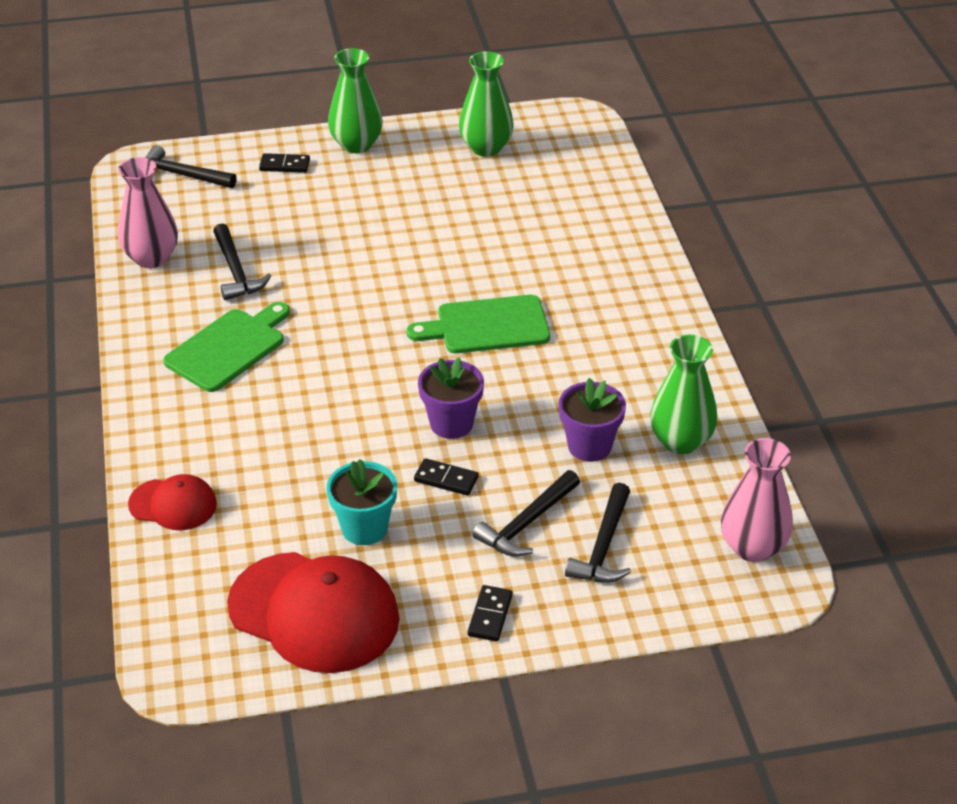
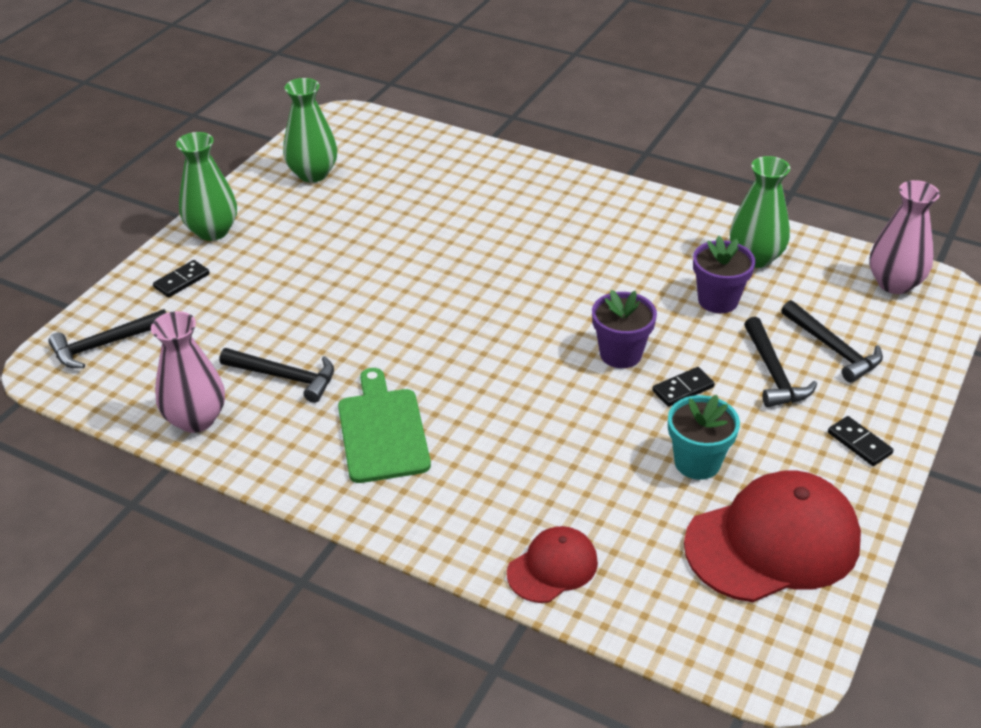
camera: 50 degrees left, 0 degrees up
(487, 326) = (526, 279): green cutting board -> none

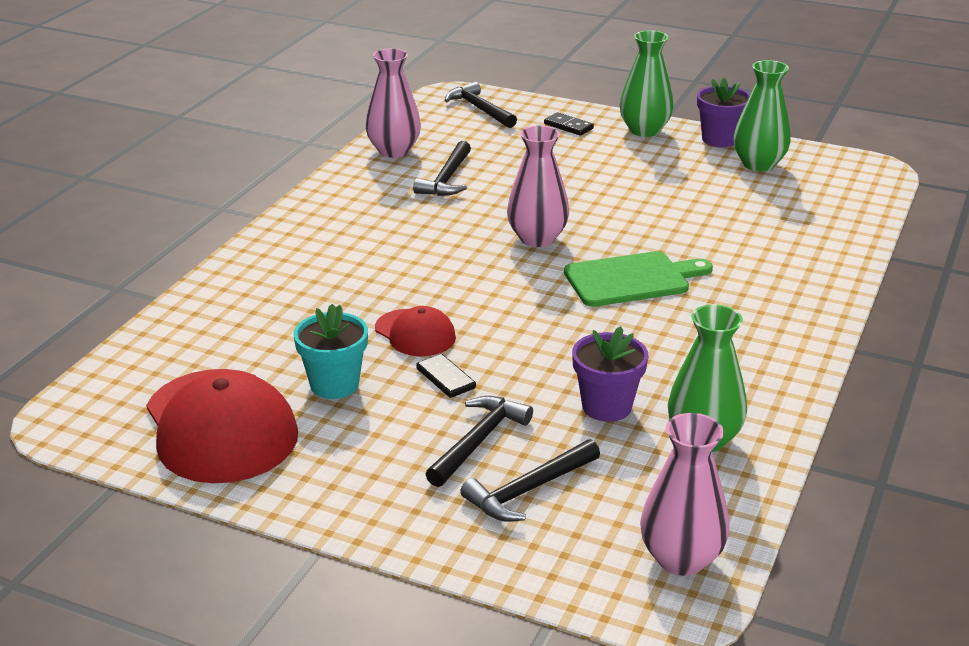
camera: 85 degrees right, 10 degrees down
(382, 431) = (380, 224): green cutting board -> green cutting board (632, 279)
(434, 319) = (537, 238): none -> pink vase
(552, 567) = (211, 307): red cap -> red cap (415, 333)
(620, 354) = (499, 341): purple flower pot -> purple flower pot (719, 139)
(773, 373) = (478, 441): black hammer -> black hammer turned 135 degrees clockwise
(859, 443) = (360, 496): black domino -> none

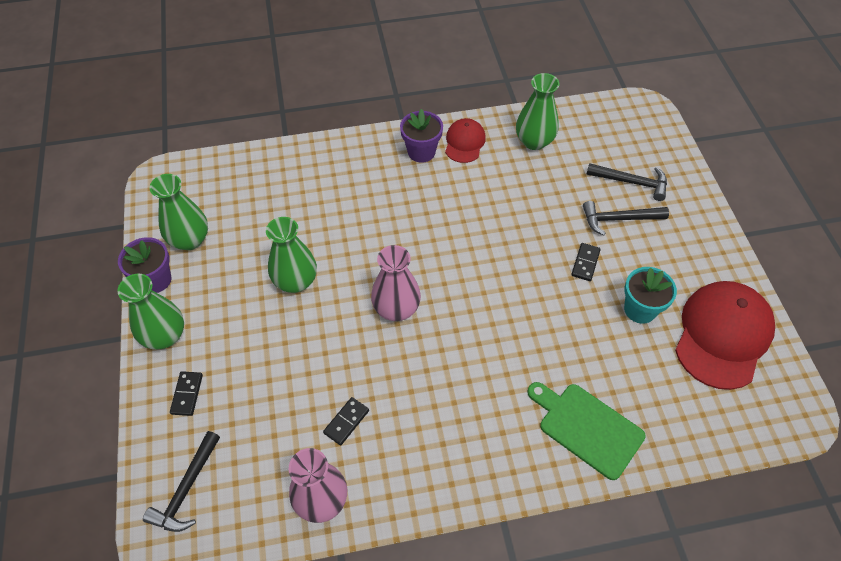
camera: 125 degrees left, 25 degrees up
(415, 333) = (559, 304): red cap -> red cap (464, 142)
(447, 179) = (346, 422): black hammer -> black domino
(606, 407) = (543, 186): purple flower pot -> purple flower pot (421, 152)
(632, 279) = (409, 234): green cutting board -> green cutting board (587, 427)
(639, 199) = (296, 281): none -> green vase
(681, 559) = (619, 116): pink vase -> none

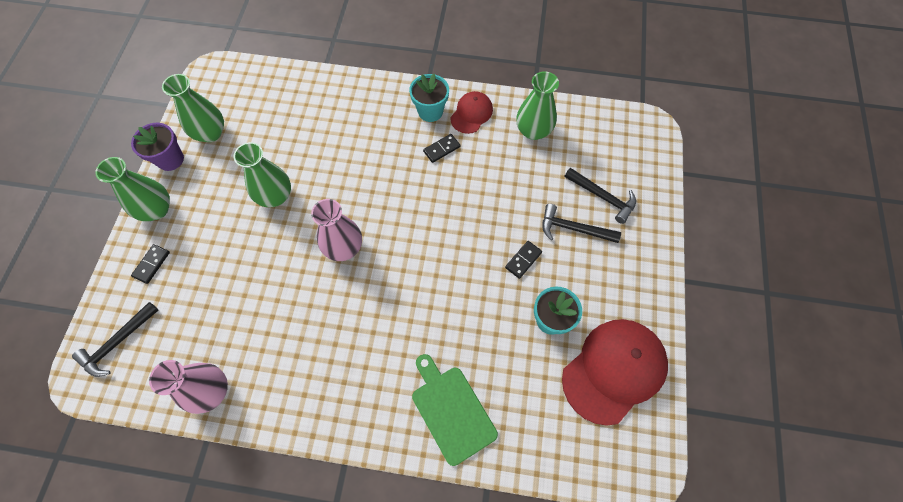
camera: 20 degrees right, 10 degrees up
(346, 422) = (260, 332): black domino -> black domino (441, 149)
(421, 152) = (430, 111): purple flower pot -> turquoise flower pot

